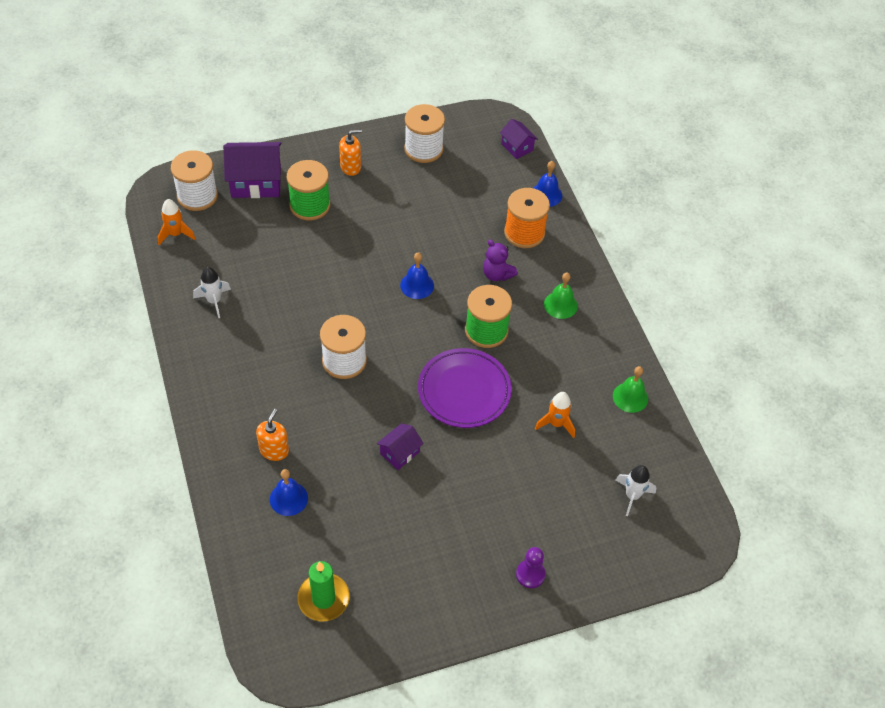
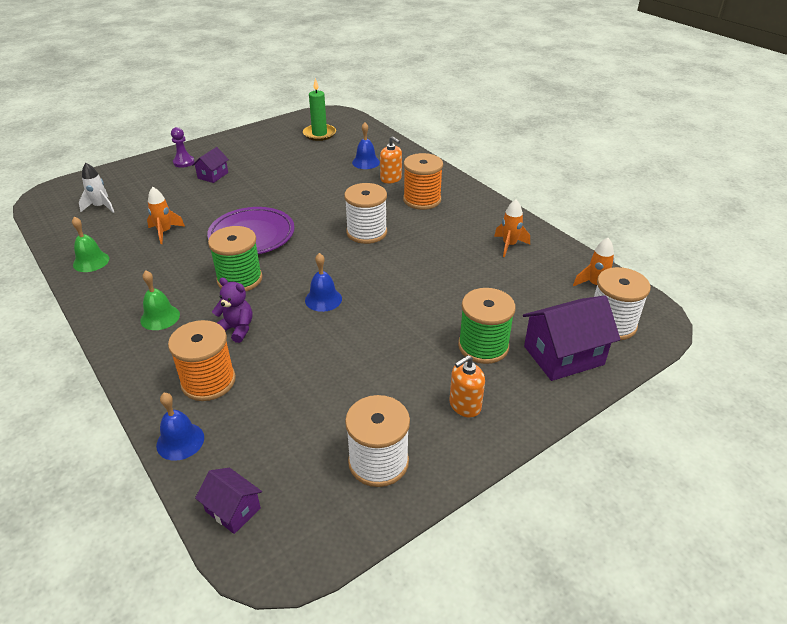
camera: 165 degrees right, 15 degrees down
(214, 301) = (509, 245): white rocket -> orange rocket
(259, 398) = (422, 200): none -> orange spool
(274, 450) = (391, 179): orange soap dispenser -> orange soap dispenser turned 45 degrees counterclockwise
(400, 453) = (295, 194): purple house -> purple house (213, 175)

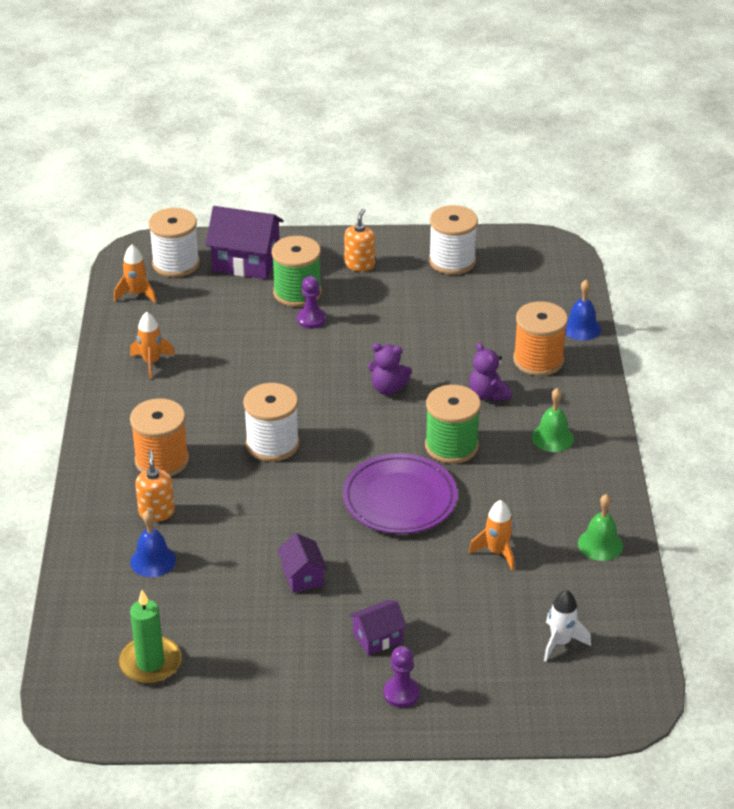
camera: 145 degrees left, 0 degrees up
(233, 509) = (565, 276): purple house -> purple house (302, 576)
(323, 299) = (388, 388): blue bell -> purple teddy bear
(442, 327) = (311, 319): none -> purple pawn
(465, 405) = (359, 264): orange soap dispenser -> orange soap dispenser turned 75 degrees counterclockwise

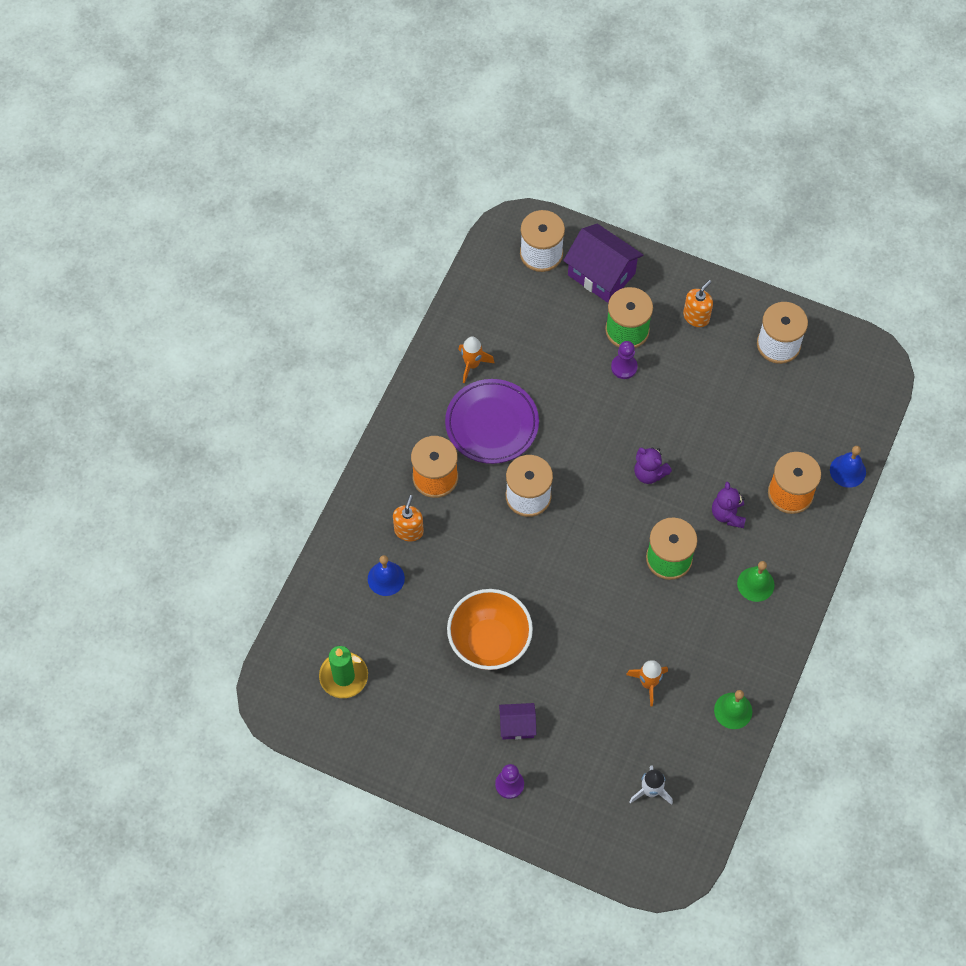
camera: 25 degrees right, 25 degrees up
(137, 294) = (493, 278): orange rocket -> none
(302, 576) = (489, 642): purple house -> orange bowl
(399, 499) = (600, 597): purple plate -> purple plate (492, 424)

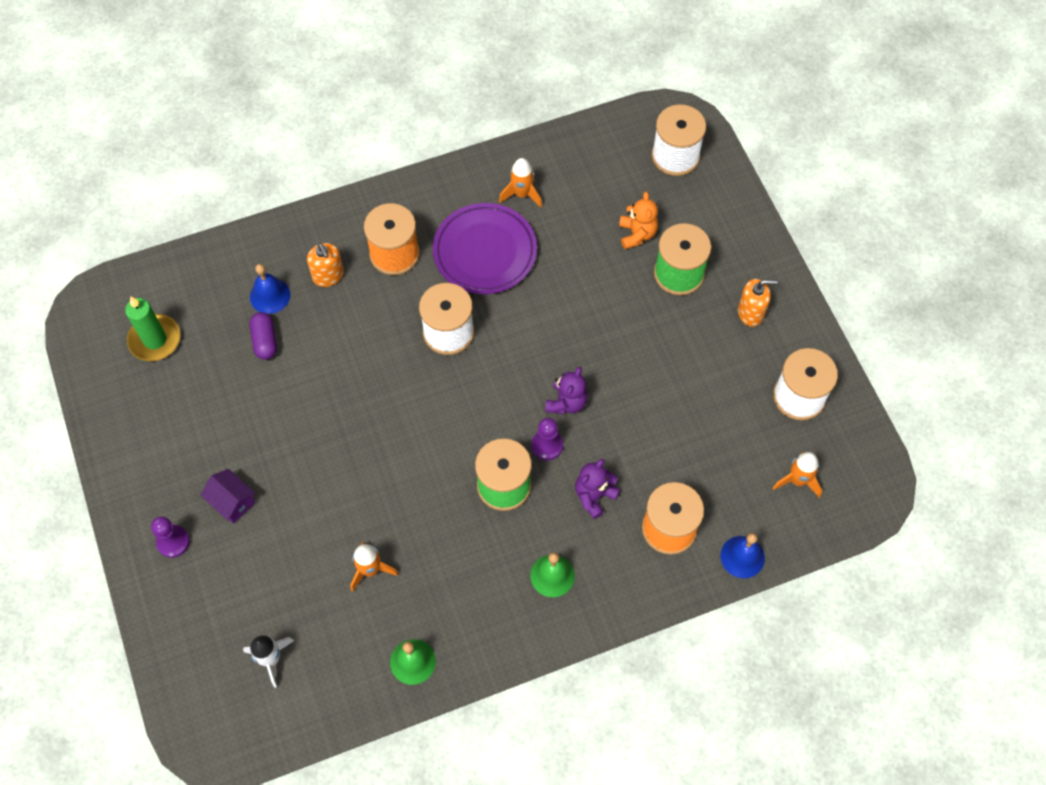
camera: 45 degrees right, 0 degrees up
(409, 530) = (328, 275): orange soap dispenser -> orange soap dispenser turned 90 degrees clockwise
(417, 609) = (265, 341): none -> purple capsule
(489, 642) = (288, 417): orange bowl -> none
(574, 327) = (637, 234): none -> orange teddy bear
(601, 274) = (707, 212): purple house -> none
(624, 367) = (642, 300): purple pawn -> purple pawn (547, 445)
(649, 473) = (566, 402): purple teddy bear -> purple teddy bear turned 150 degrees counterclockwise
(830, 396) = (797, 480): none -> orange rocket

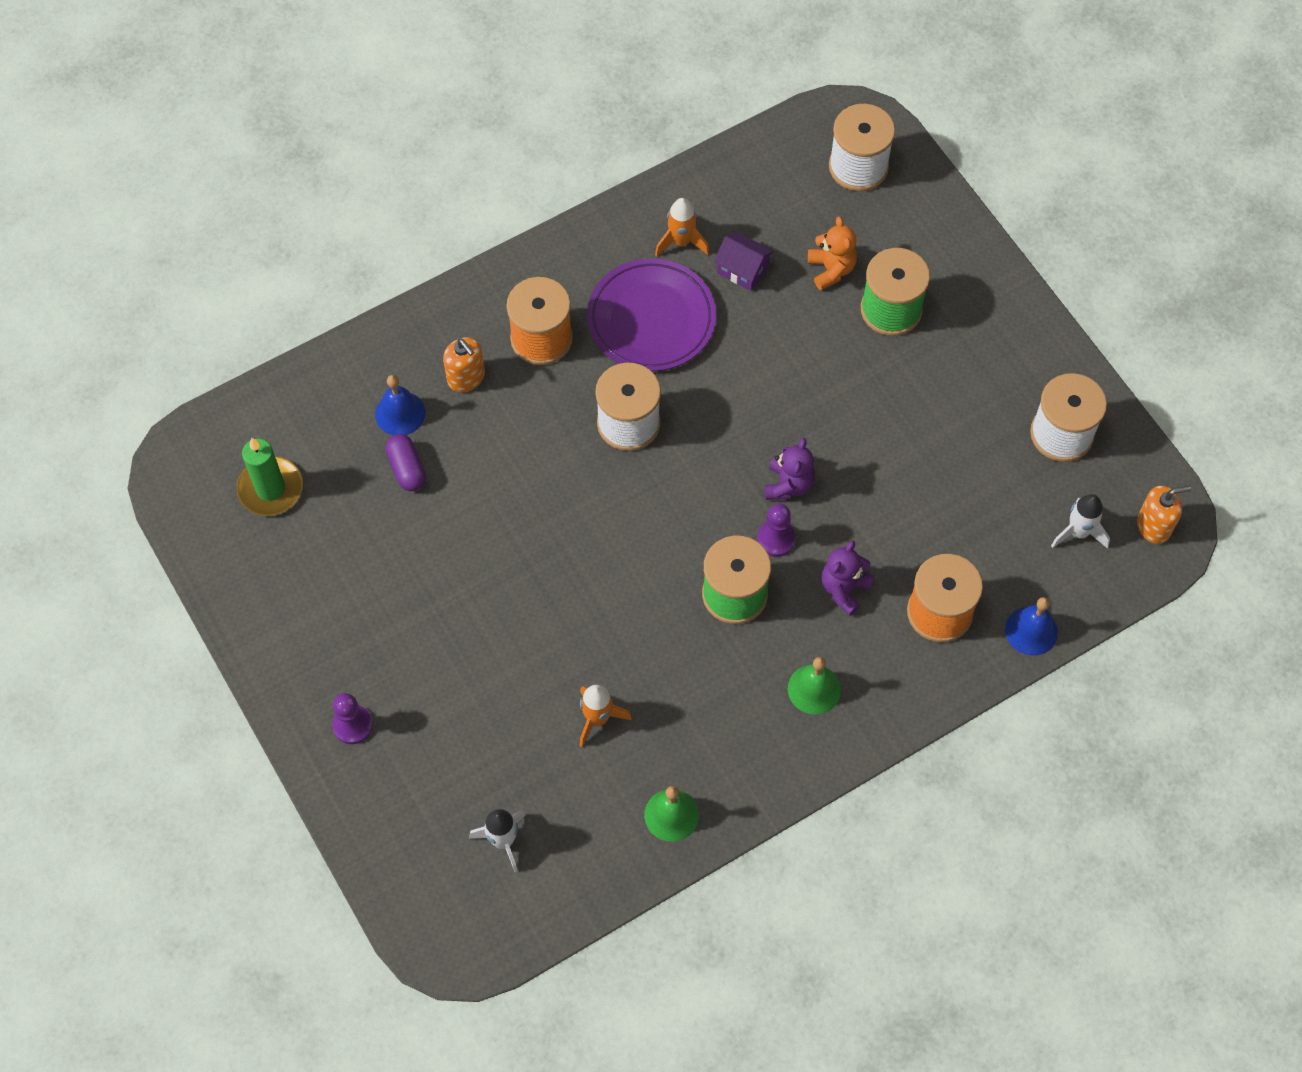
camera: 10 degrees left, 0 degrees up
(232, 502) = (413, 666): purple house -> purple house (742, 269)
(750, 313) = (986, 343): orange soap dispenser -> orange soap dispenser (1153, 526)
(797, 480) = (1078, 532): orange rocket -> white rocket

